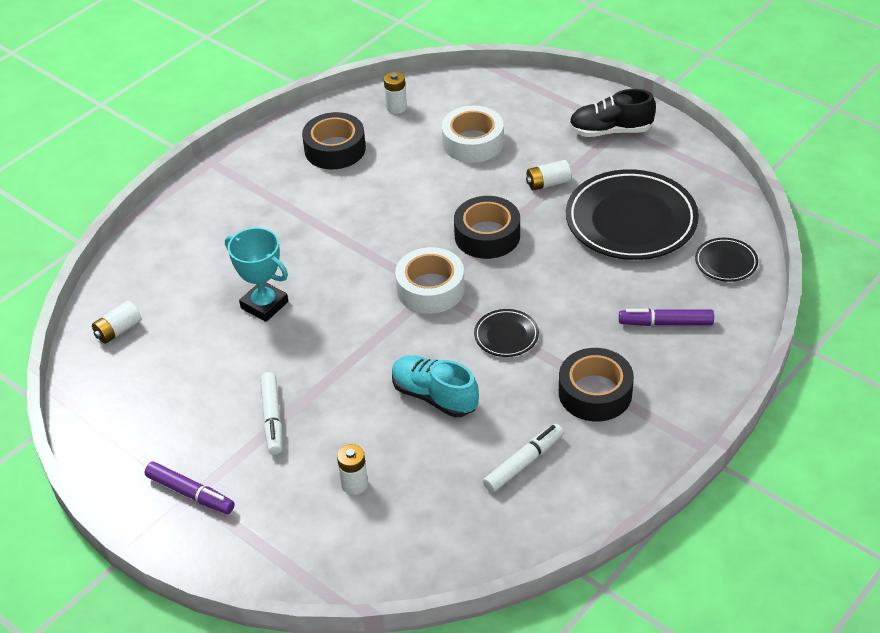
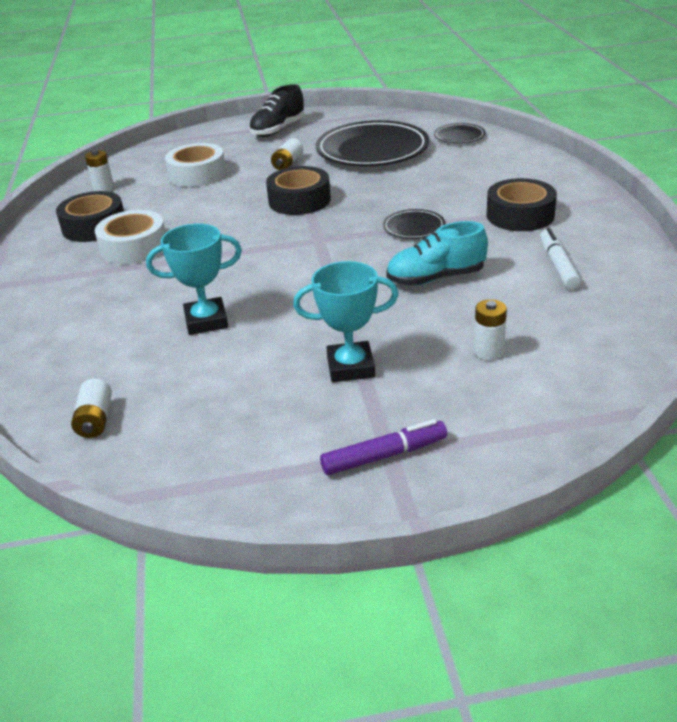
camera: 50 degrees left, 10 degrees down
(272, 418) = (350, 367): white marker -> turquoise trophy
(430, 289) = (316, 240): white tape -> white tape (134, 247)
(665, 323) = (486, 171): purple marker -> none

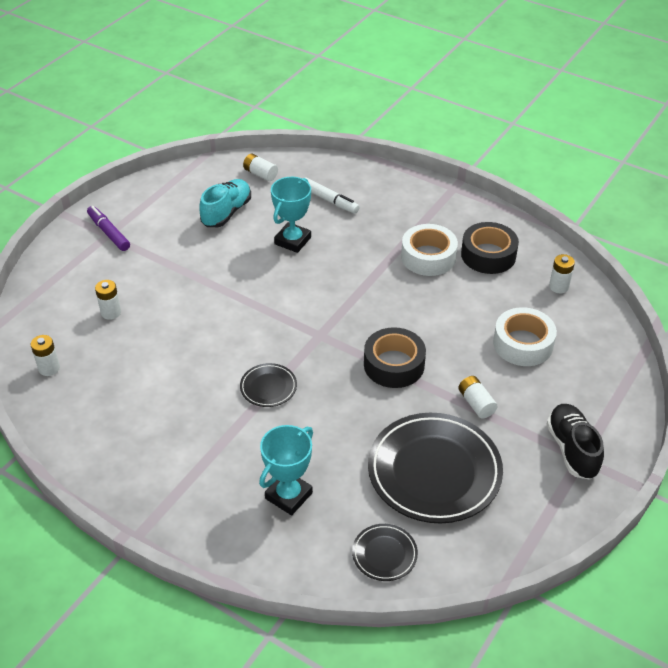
camera: 130 degrees right, 10 degrees up
(350, 367) = (176, 261): turquoise trophy -> turquoise trophy (288, 495)
(384, 455) = (108, 233): purple marker -> purple marker turned 120 degrees clockwise
(436, 278) = (198, 348): turquoise shoe -> turquoise shoe (226, 212)
(520, 215) = (202, 452): black tape -> none
(558, 266) = (126, 409): white marker -> white marker (329, 200)
(612, 331) = (49, 368): none -> white battery

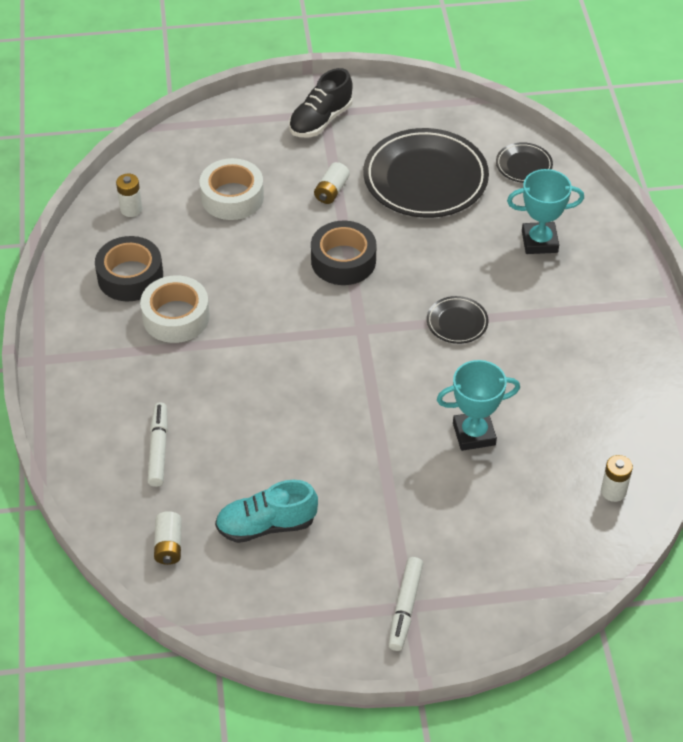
camera: 130 degrees left, 5 degrees up
(108, 233) = (405, 608): purple marker -> white marker
(111, 312) = (503, 503): white battery -> none
(292, 241) = (255, 435): turquoise trophy -> turquoise trophy (474, 434)

